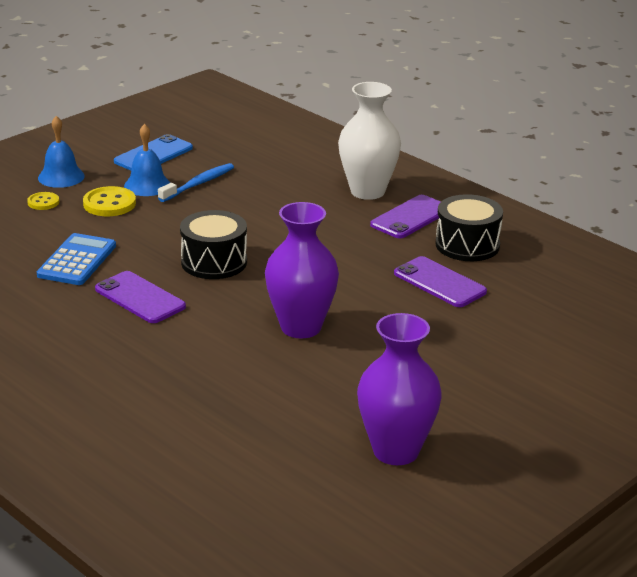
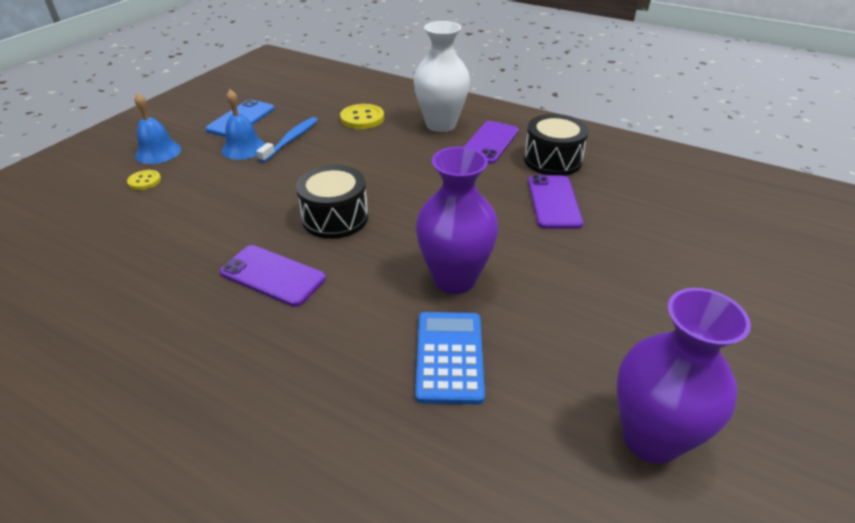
camera: 15 degrees left, 10 degrees up
(77, 260) = (192, 241): blue calculator -> blue calculator (449, 357)
(109, 204) = (212, 172): yellow button -> yellow button (362, 118)
(439, 283) = (554, 202): purple phone -> purple phone turned 60 degrees clockwise

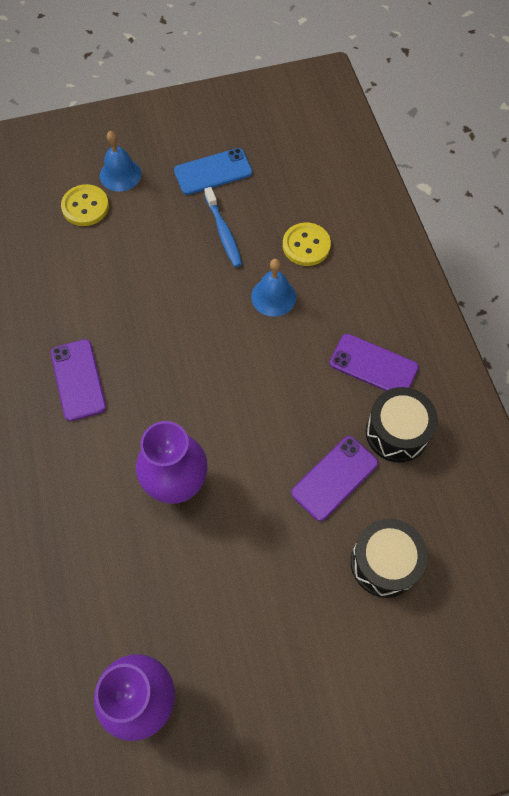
camera: 45 degrees right, 25 degrees up
(144, 181) = (85, 207): yellow button -> yellow button, size x1.67
(244, 148) = (180, 216): blue bell -> blue bell (273, 296)
(291, 140) = (223, 232): blue toothbrush -> blue toothbrush turned 90 degrees clockwise
(335, 218) = (165, 356): black drum -> black drum (384, 563)
(441, 125) = (361, 307): white vase -> none
(449, 357) = (106, 541): blue calculator -> none
(490, 142) = (373, 365): purple phone -> purple phone turned 45 degrees clockwise

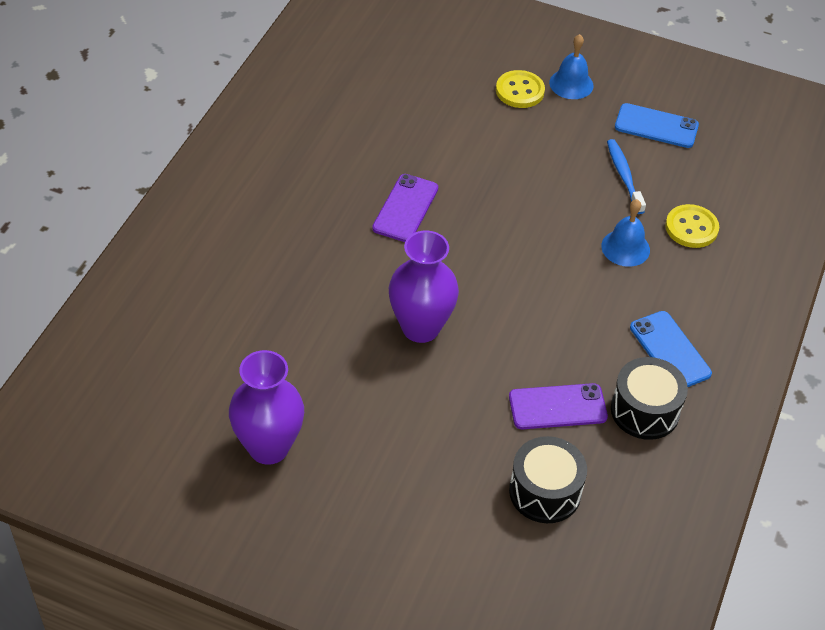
camera: 35 degrees right, 15 degrees down
(223, 232) = (624, 176): blue toothbrush -> blue toothbrush turned 150 degrees clockwise
(373, 365) = (670, 350): purple phone -> blue phone

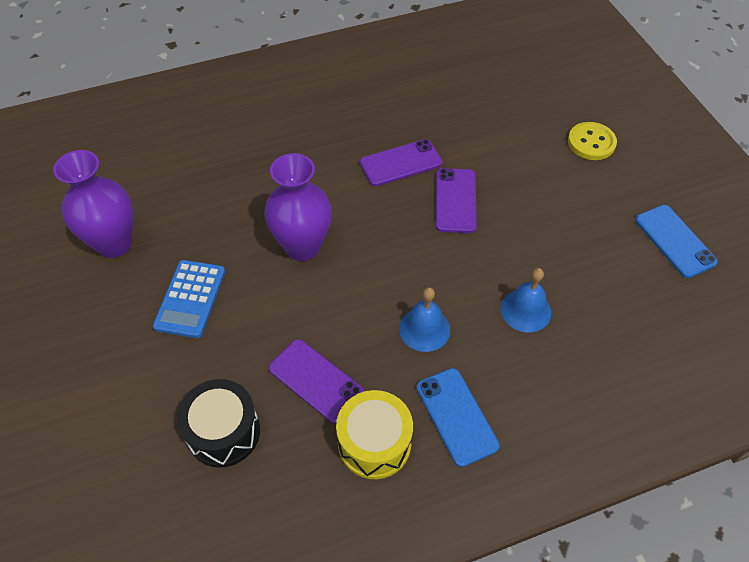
camera: 50 degrees right, 5 degrees up
(392, 433) = (190, 299): none -> blue calculator
(483, 207) = (455, 200): none -> purple phone
(571, 84) = (640, 164): blue bell -> blue bell (424, 329)
(624, 176) = (596, 258): blue toothbrush -> none
(645, 410) = (374, 443): black drum -> yellow drum
(670, 350) = (456, 416): blue phone -> blue phone turned 45 degrees counterclockwise
(691, 228) = (603, 338): yellow button -> none

